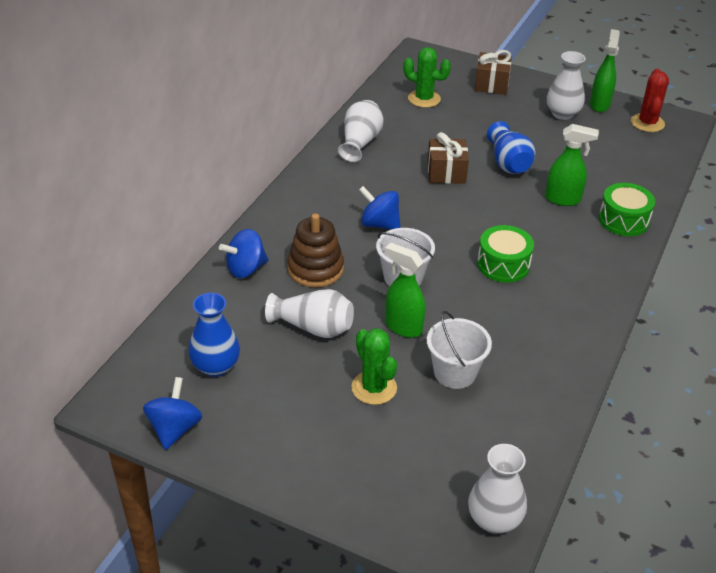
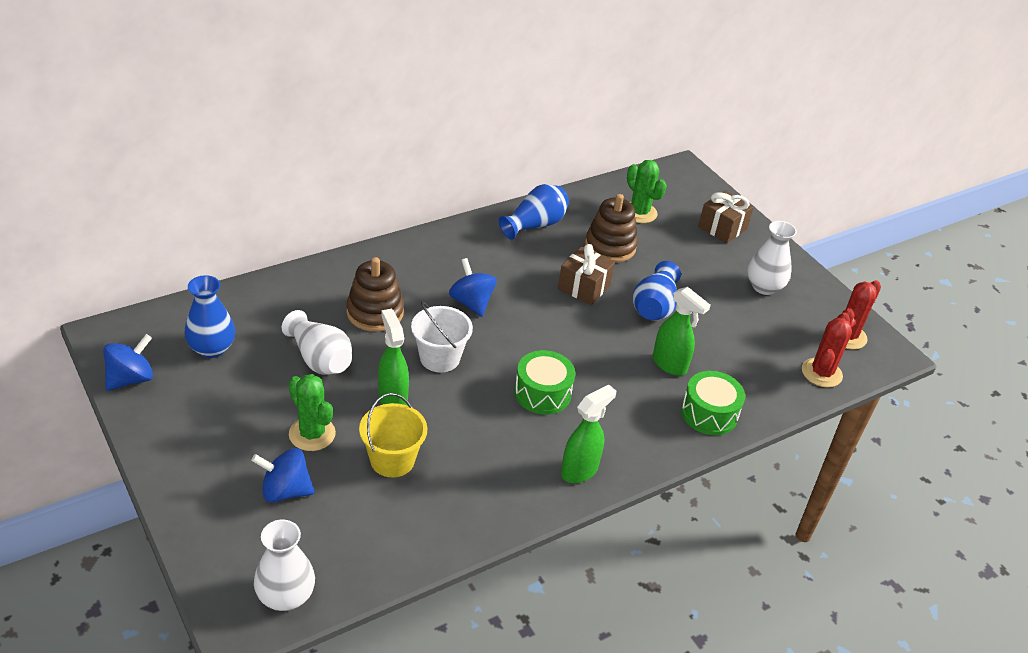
camera: 30 degrees right, 0 degrees up
(245, 269) = (319, 284): blue spinning top -> blue spinning top (285, 491)
(360, 142) = (535, 225): white vase -> blue vase
(374, 388) = (312, 434): green cactus -> green cactus turned 45 degrees counterclockwise
(431, 133) = (610, 246): none -> brown stacking toy
(455, 373) = (392, 460): white bucket -> yellow bucket
(599, 104) = (815, 295): green spray bottle -> green spray bottle (580, 470)
(659, 156) = (821, 373): none -> red cactus

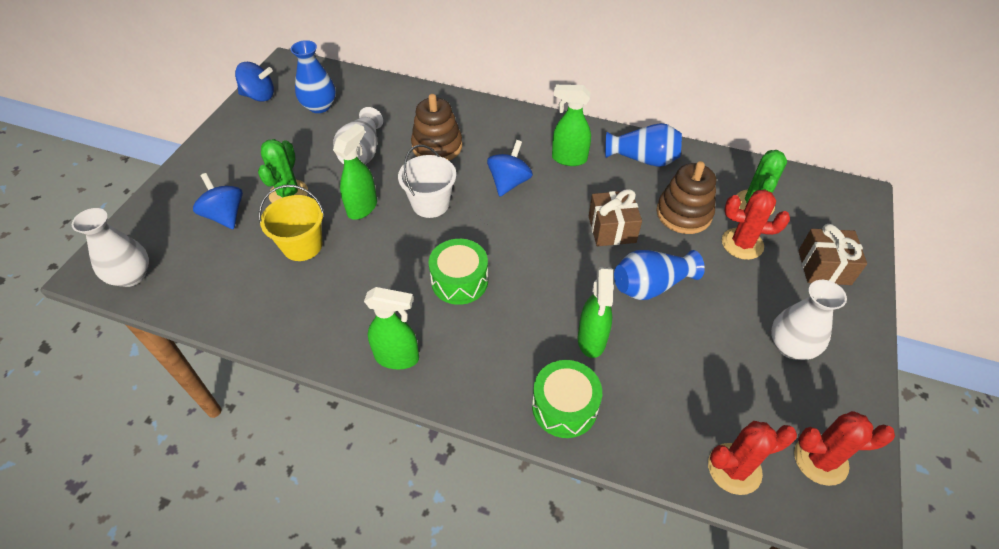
camera: 55 degrees right, 10 degrees up
(486, 257) = (568, 159): none -> green spray bottle
(666, 243) = (742, 244): none -> red cactus

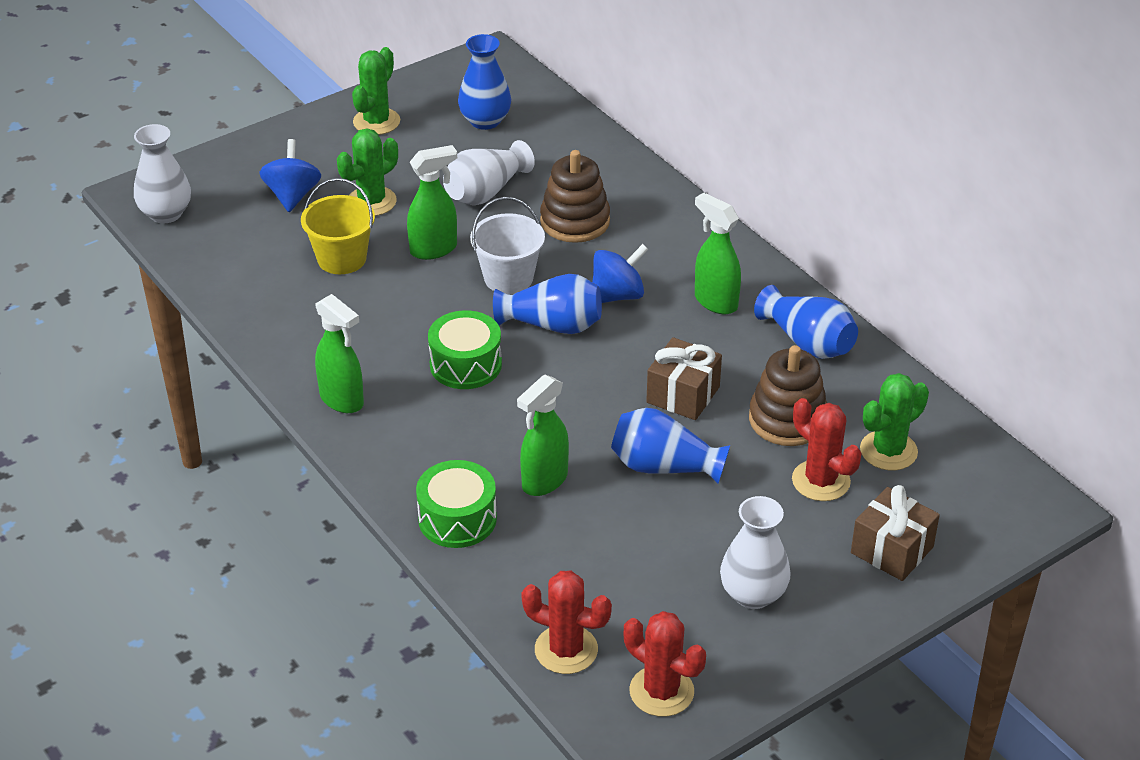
camera: 35 degrees right, 10 degrees down
(244, 137) = (376, 122): none -> green cactus
(259, 96) = (430, 82): blue spinning top -> none
(489, 222) = (552, 325): none -> blue vase

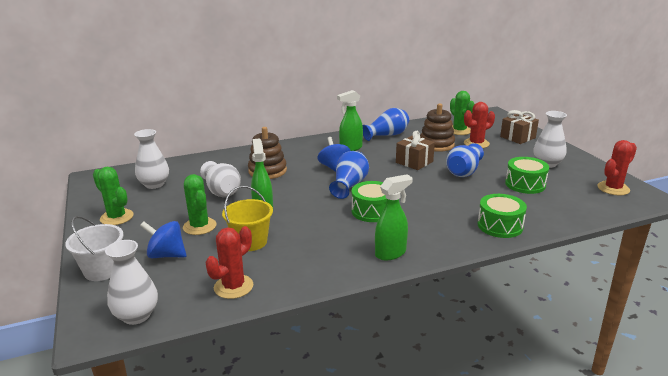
camera: 75 degrees left, 15 degrees down
(485, 121) = (154, 184): blue vase -> white vase
(508, 278) = (303, 192): white bucket -> white bucket (102, 270)
(544, 481) = (471, 200): green spray bottle -> none
(566, 650) = (593, 207): red cactus -> red cactus (233, 287)
(635, 555) = (525, 184): none -> green drum

